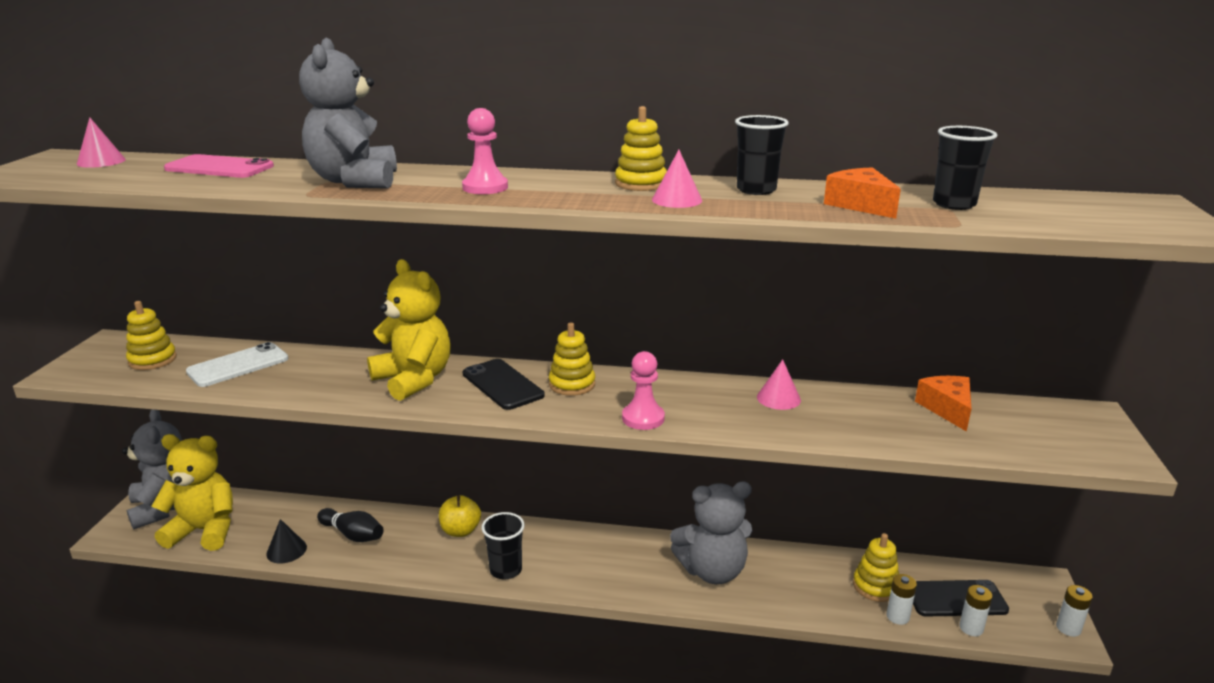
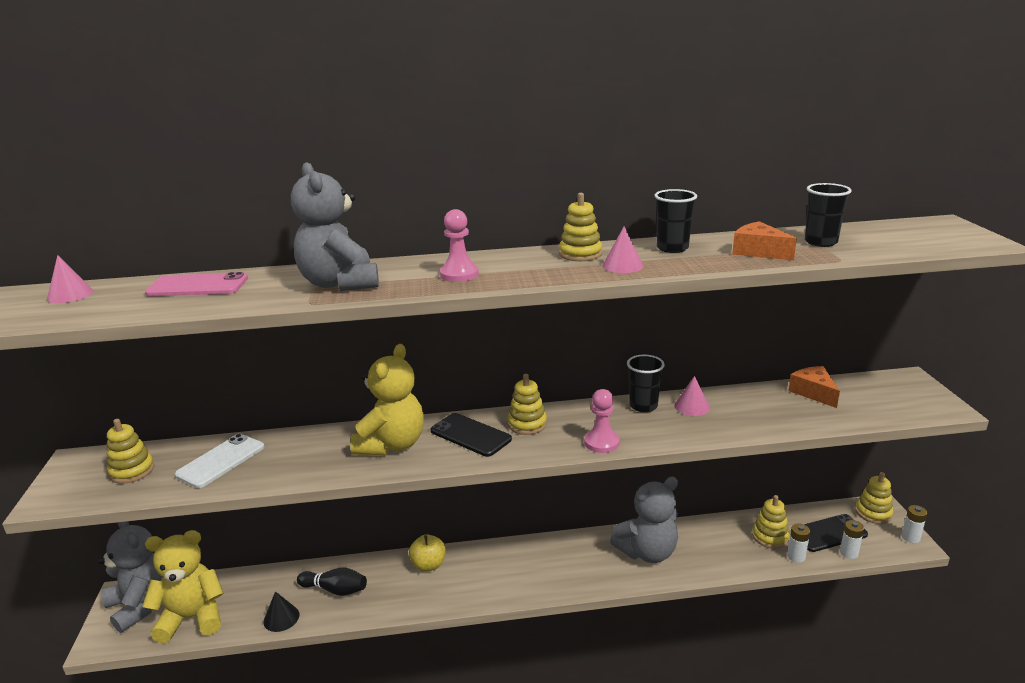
camera: 15 degrees left, 0 degrees up
(414, 380) = (392, 444): yellow teddy bear -> yellow teddy bear turned 75 degrees clockwise
(506, 570) = (484, 590): black cup -> black cup (643, 406)
(1030, 587) = (873, 513): none -> yellow stacking toy

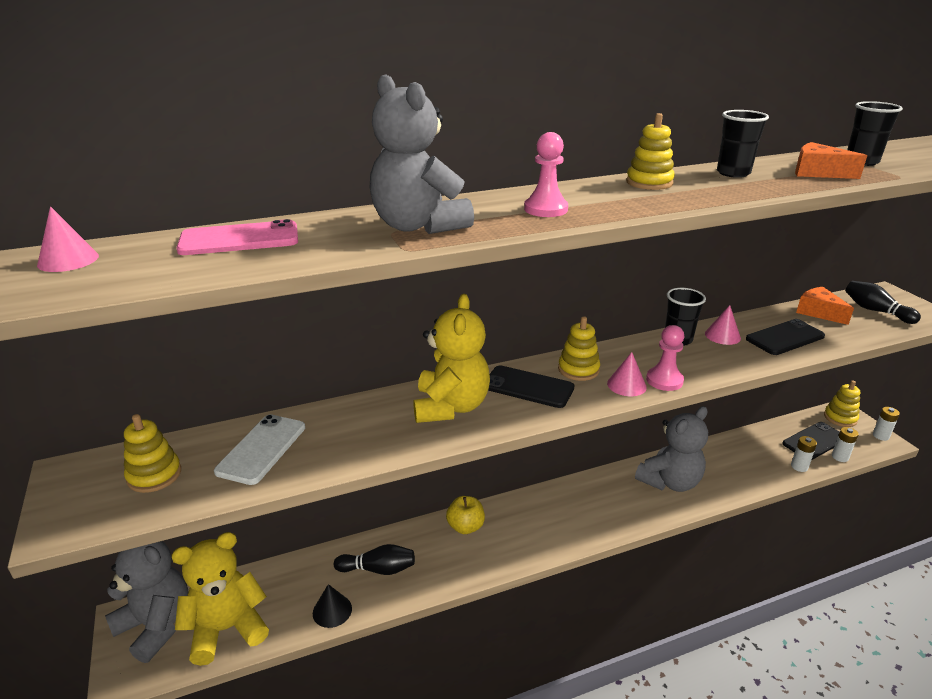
camera: 15 degrees left, 5 degrees up
(622, 265) = (706, 191): pink cone -> pink cone (626, 385)
(756, 414) = (784, 337): none -> black phone
(770, 537) = (768, 451): yellow stacking toy -> none
(880, 397) = (875, 311): none -> black bowling pin

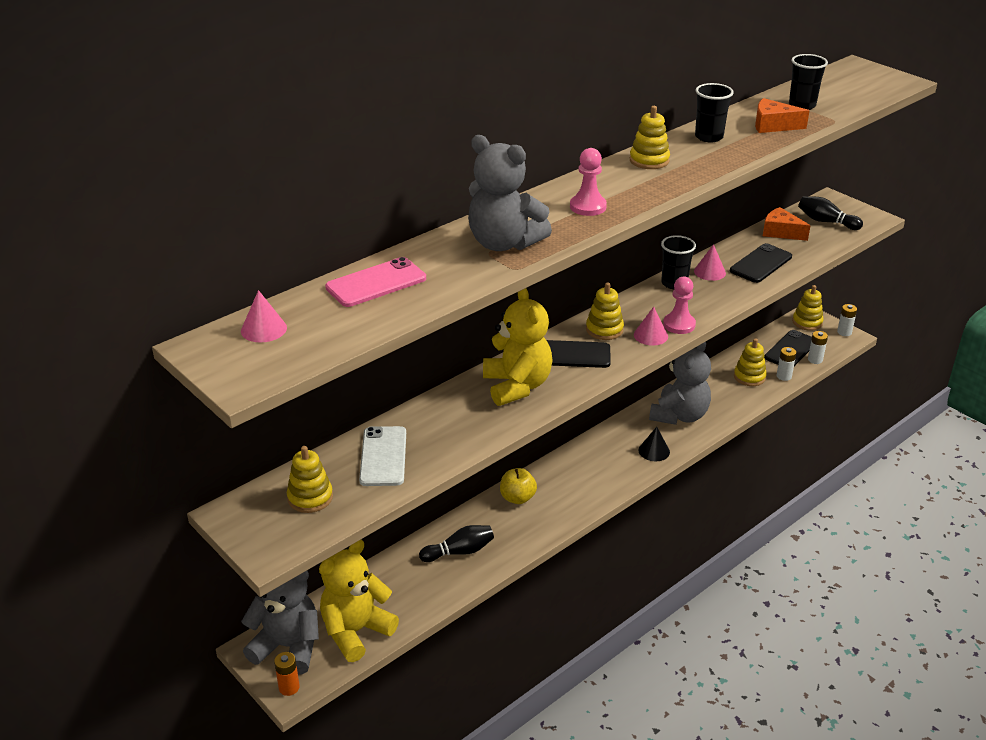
camera: 20 degrees left, 5 degrees up
(123, 674) = (289, 687): none -> orange battery
(332, 610) = (439, 593): black cone -> black cone (654, 451)
(760, 459) = (749, 377): none -> yellow stacking toy

